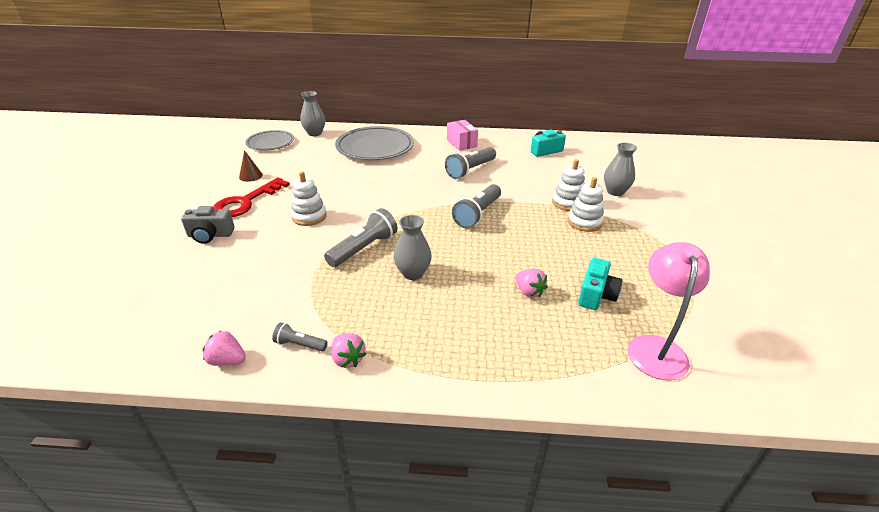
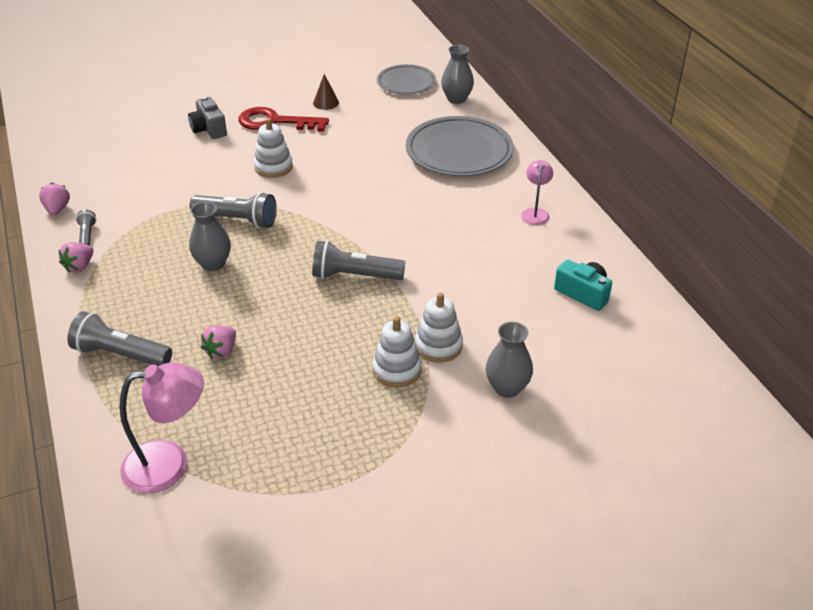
camera: 65 degrees right, 5 degrees up
(461, 143) = (535, 213): pink box -> pink lamp
(470, 170) = (461, 241): grey flashlight -> grey flashlight (120, 354)
(596, 295) = (241, 404): turquoise camera -> none

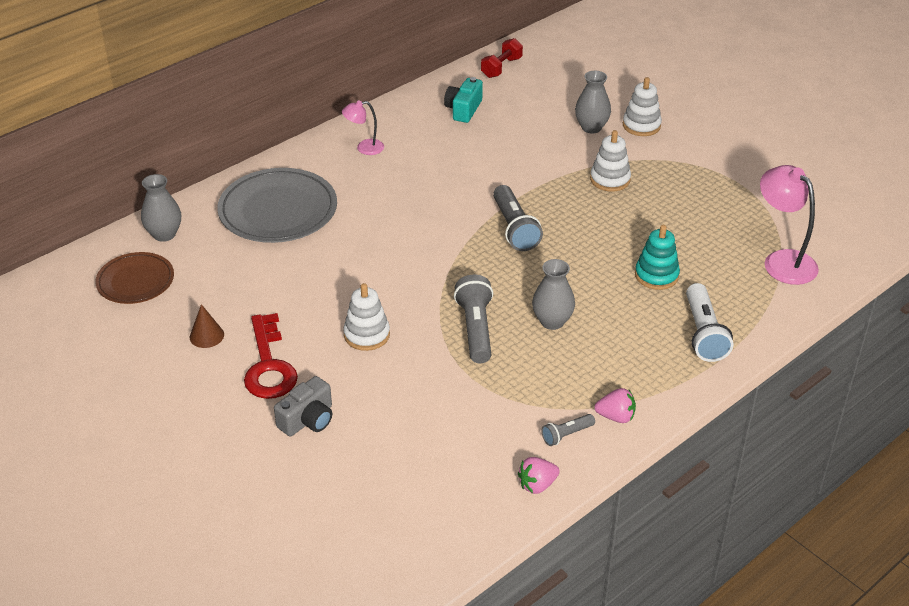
camera: 110 degrees left, 0 degrees up
(120, 354) = (704, 334): grey flashlight -> white flashlight
(221, 351) = (656, 275): pink strawberry -> turquoise stacking toy
(406, 83) = (135, 281): grey plate -> brown plate
(438, 346) = (570, 165): white stacking toy -> white stacking toy (641, 125)
(669, 347) = (501, 68): none -> red dumbbell

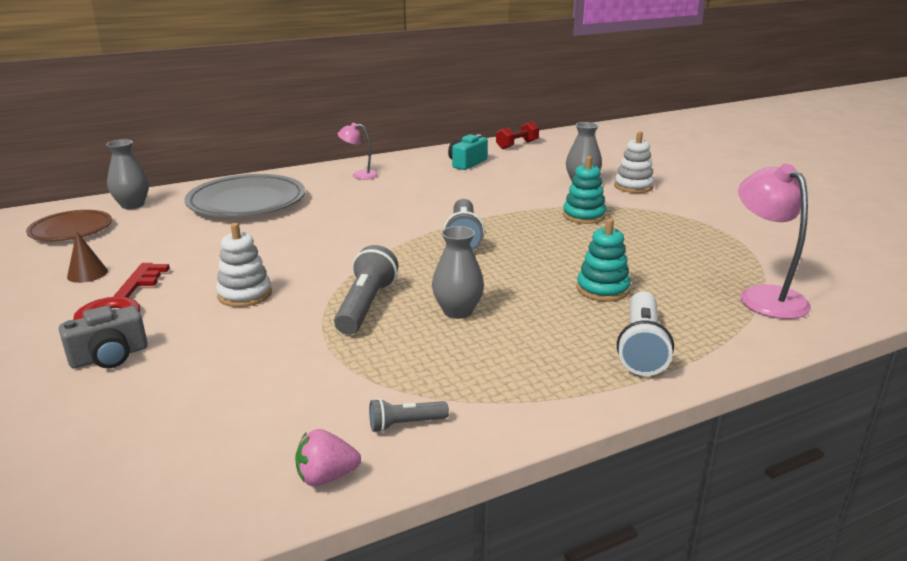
camera: 15 degrees right, 15 degrees down
(610, 179) = (584, 216): white stacking toy -> turquoise stacking toy
(616, 417) = (484, 415): pink strawberry -> none

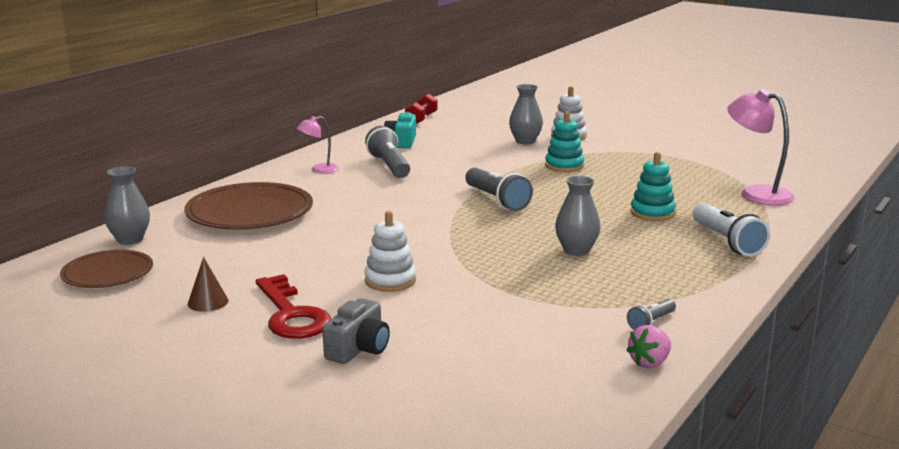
camera: 30 degrees left, 5 degrees down
(247, 202) = (250, 213): grey plate -> brown plate
(365, 306) = (502, 264): grey flashlight -> grey flashlight (389, 166)

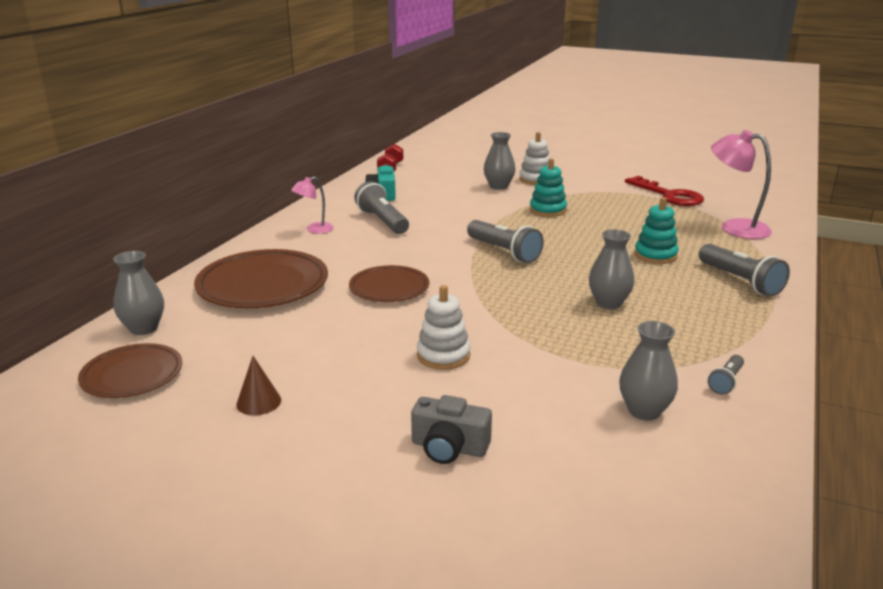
camera: 10 degrees left, 5 degrees up
(291, 315) = (357, 409): red key -> red key (669, 195)
(358, 349) = (449, 447): grey camera -> grey camera turned 90 degrees clockwise
(367, 223) = (389, 288): none -> brown plate
(555, 338) = (644, 411): none -> grey vase
(649, 363) = (753, 432): pink strawberry -> none
(727, 241) = (740, 281): white flashlight -> grey flashlight

